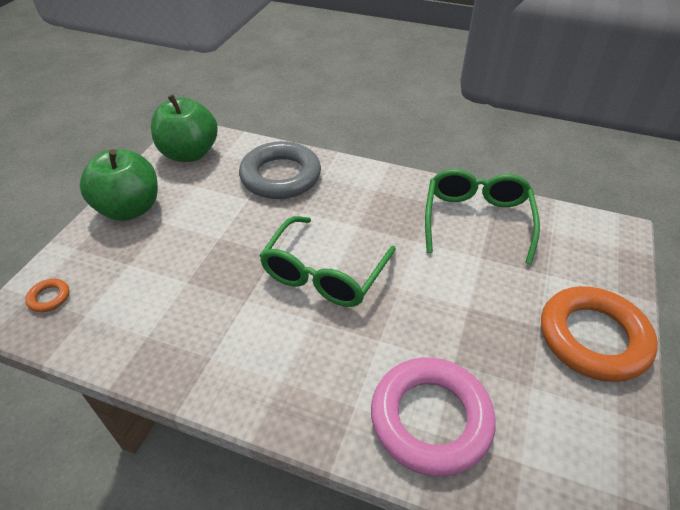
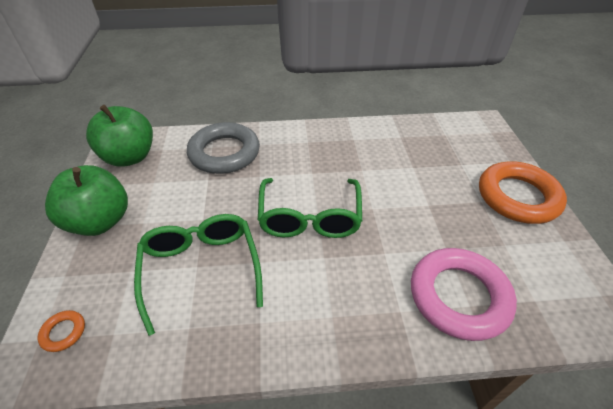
camera: 25 degrees left, 0 degrees up
(476, 219) = (392, 142): green glasses -> green glasses (201, 268)

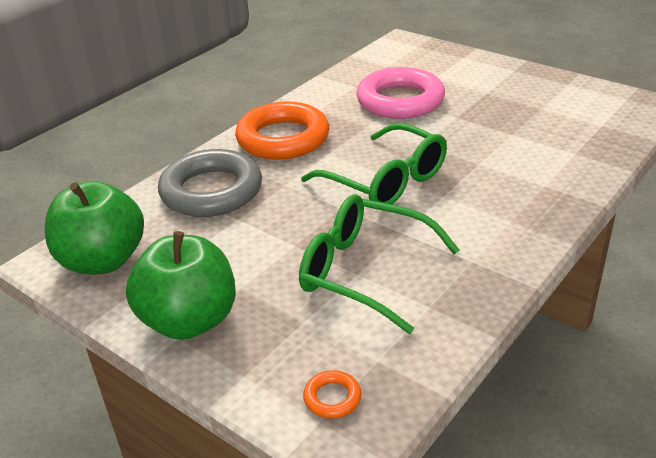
camera: 45 degrees left, 10 degrees down
(458, 296) = (562, 153): pink ring -> pink ring (400, 100)
(517, 197) = (503, 76): orange ring -> orange ring (283, 138)

